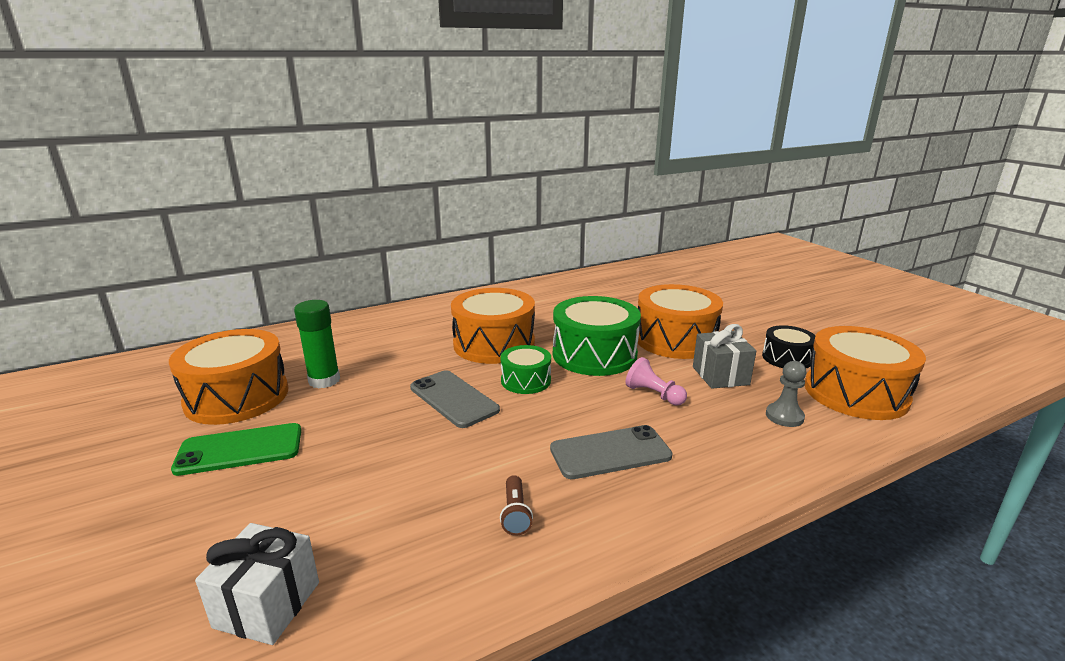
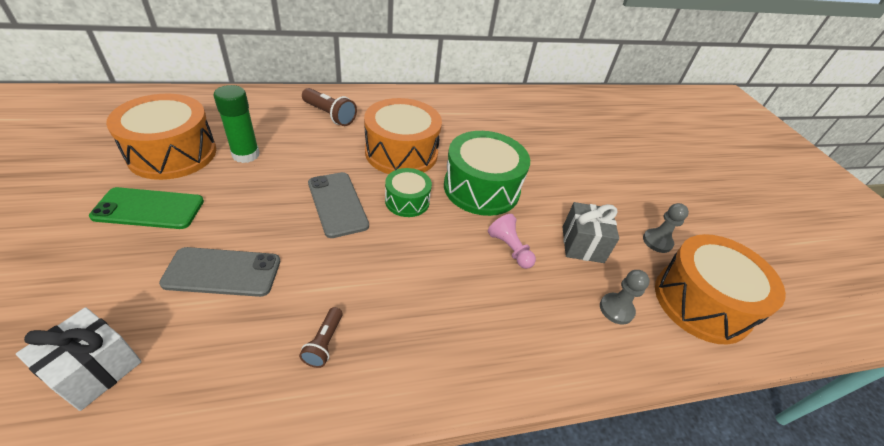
camera: 10 degrees right, 20 degrees up
(396, 329) = (329, 115): none -> brown flashlight
(610, 452) = (437, 302): grey phone -> grey phone (223, 272)
(675, 340) = (564, 191): orange drum -> none
(786, 358) = (657, 241): black drum -> grey pawn

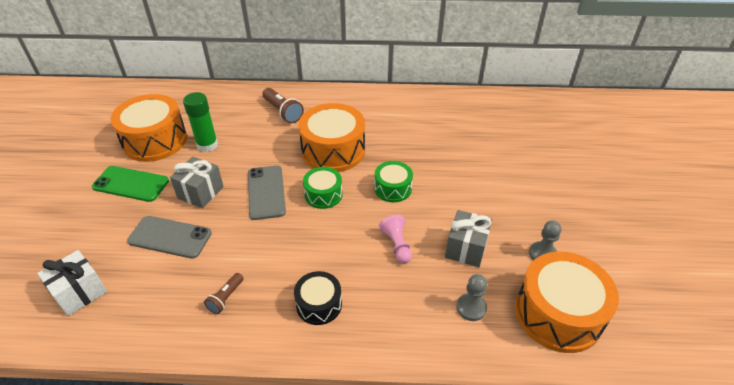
camera: 20 degrees right, 0 degrees up
(252, 211) = (200, 192): none -> grey gift
(447, 332) = (319, 304): none -> black drum
(481, 188) = (393, 188): green drum -> green drum, size x0.55

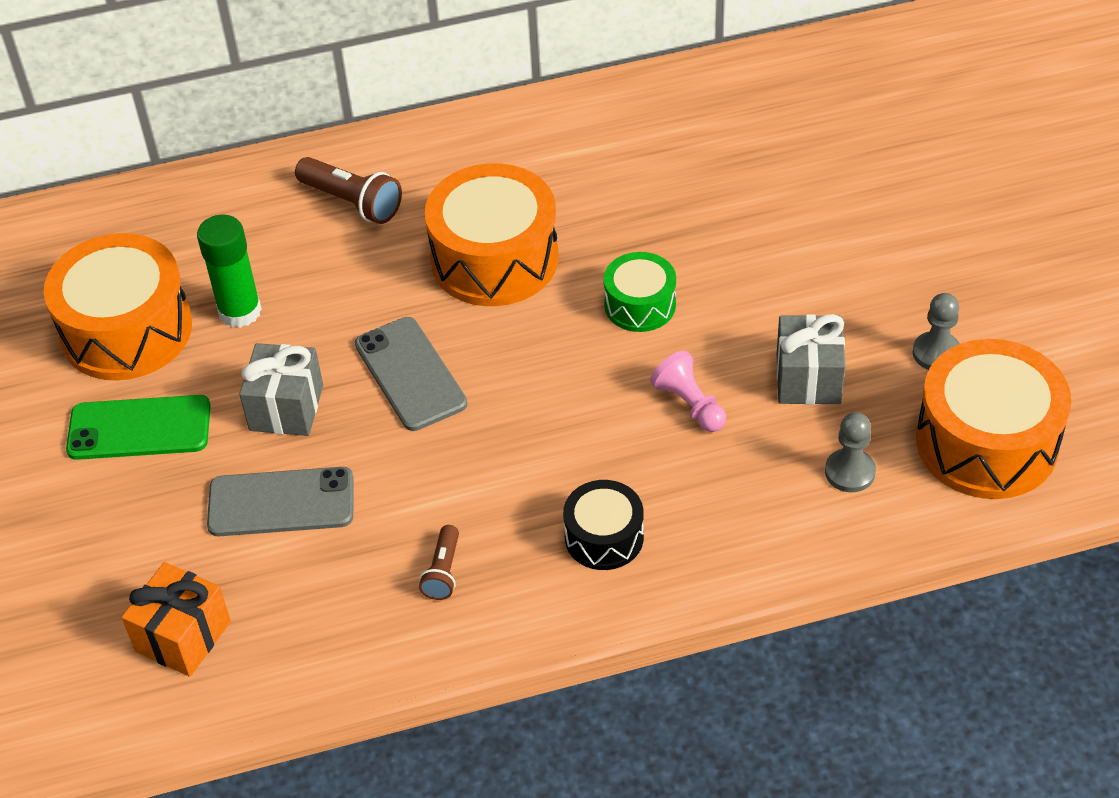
camera: 15 degrees left, 5 degrees up
(80, 292) = (183, 636): white gift -> orange gift
(323, 194) = (519, 350): green drum -> none

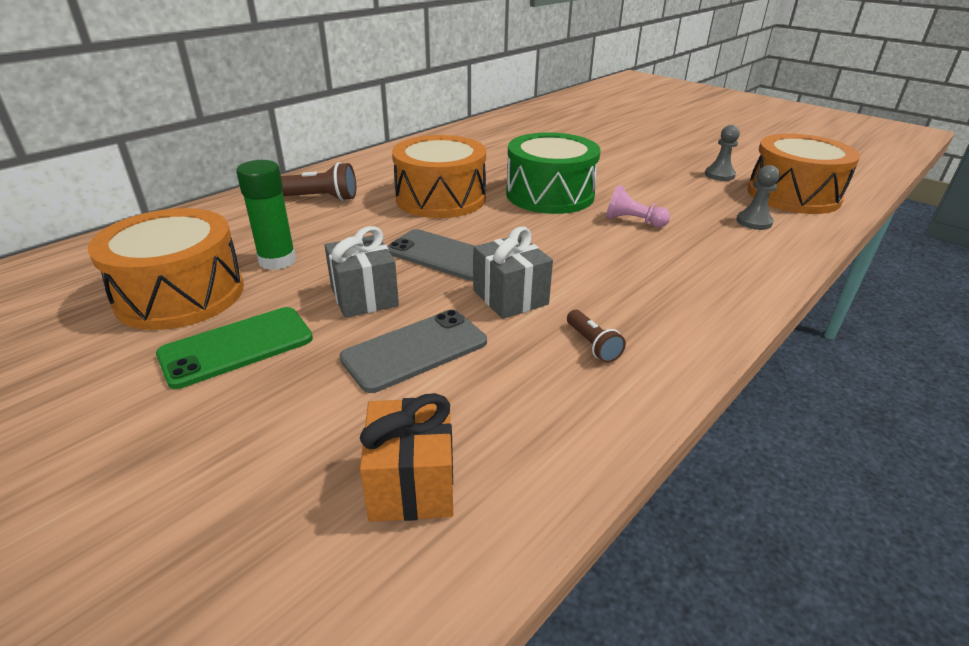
camera: 35 degrees left, 15 degrees down
(604, 537) = (672, 289): black drum -> none
(640, 305) = (550, 195): green drum -> green drum, size x1.83
(808, 378) = (677, 197): grey gift -> grey gift (510, 297)

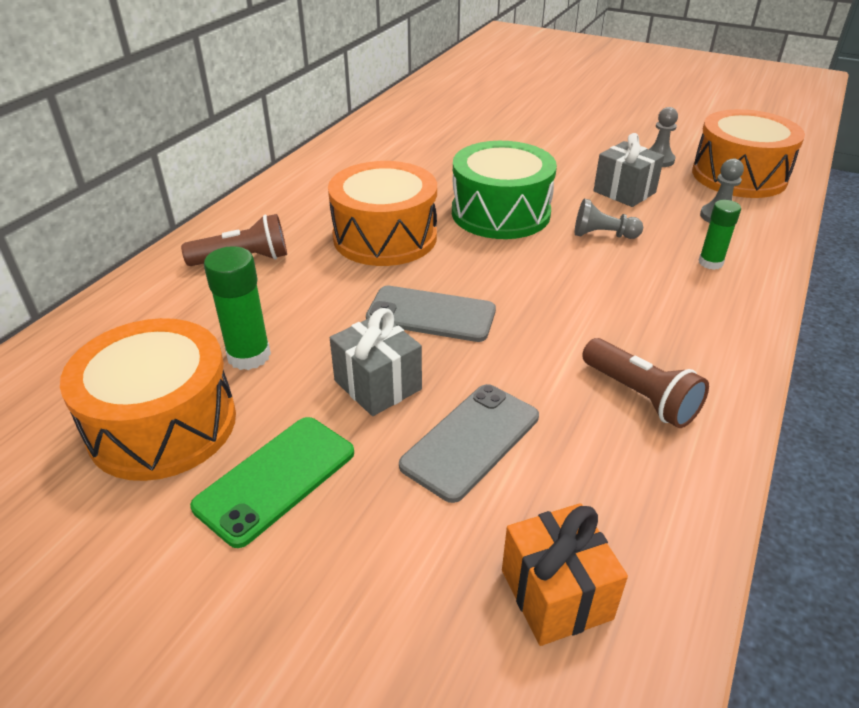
camera: 15 degrees left, 5 degrees up
(510, 297) = (531, 355): grey gift -> grey gift (624, 192)
(592, 345) = (640, 396): brown flashlight -> brown flashlight, size x1.66
(632, 221) = (603, 235): pink pawn -> grey pawn
(725, 255) = (710, 263): none -> green glue stick

